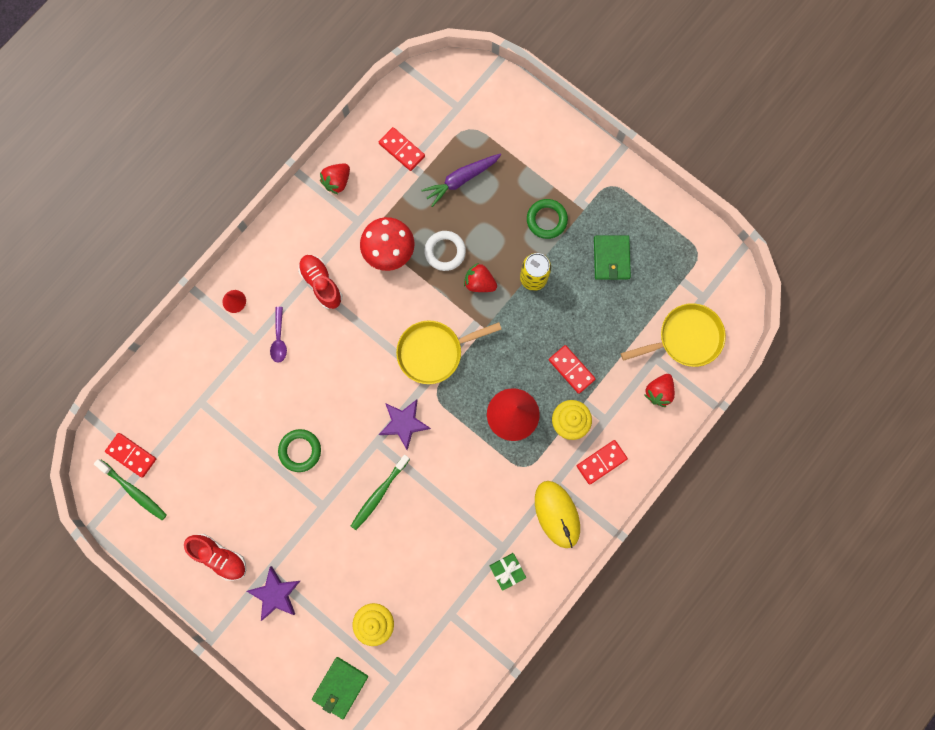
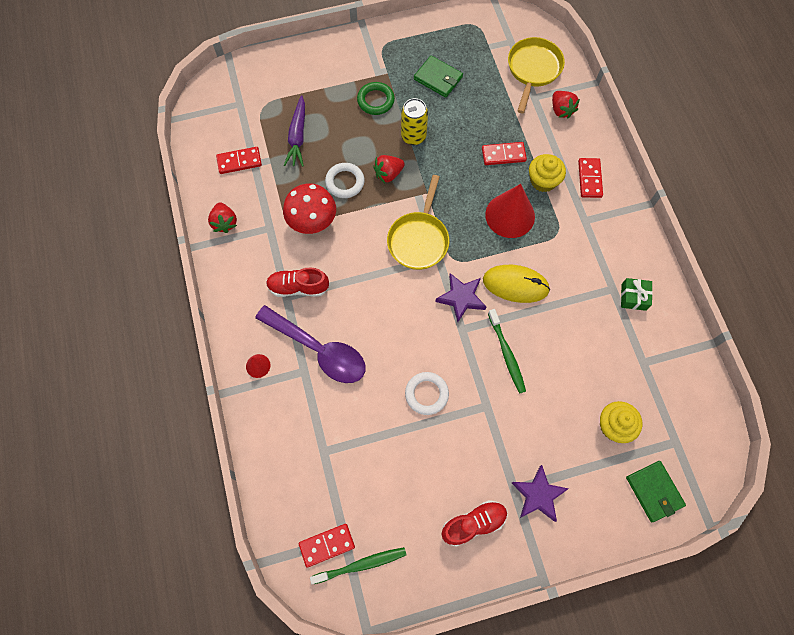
camera: 55 degrees left, 10 degrees down
(279, 339) = (319, 350): purple spoon -> purple spoon, size x2.18
(300, 450) = (426, 394): green ring -> white ring
(557, 514) = (610, 234): yellow mouse -> yellow mouse (515, 285)

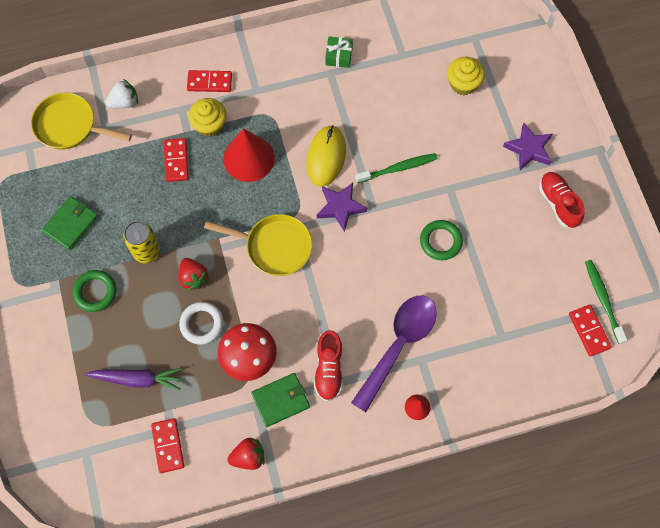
camera: 90 degrees left, 0 degrees up
(426, 394) = (440, 241): white ring -> green ring
(561, 110) = (125, 102): red strawberry -> white strawberry
(654, 491) = (518, 58): green wallet -> green wallet (281, 400)

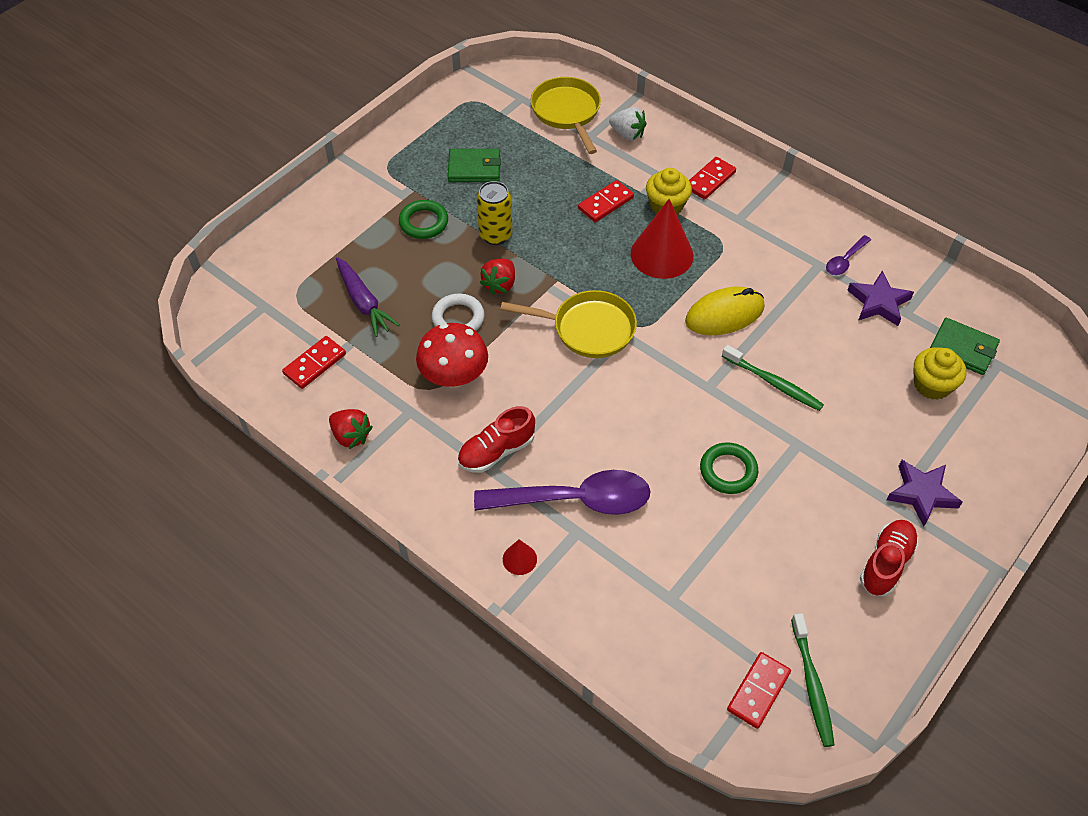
camera: 55 degrees right, 15 degrees down
(209, 82) = (710, 180): red domino -> red domino turned 75 degrees clockwise
(274, 247) = (588, 329): yellow pan -> yellow pan turned 60 degrees counterclockwise
(281, 400) = (430, 429): green wallet -> green wallet (962, 349)
(339, 56) = (845, 260): green gift -> purple spoon
(340, 207) = (681, 358): purple star -> purple star (878, 302)
(603, 299) = (812, 684): green toothbrush -> green toothbrush turned 135 degrees clockwise

